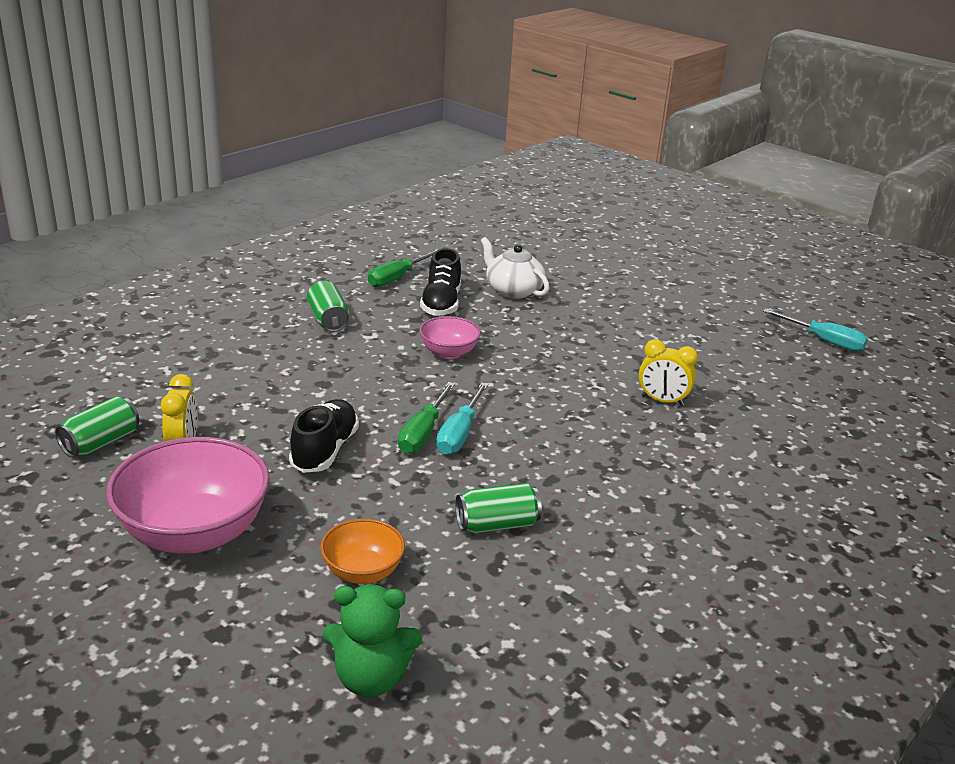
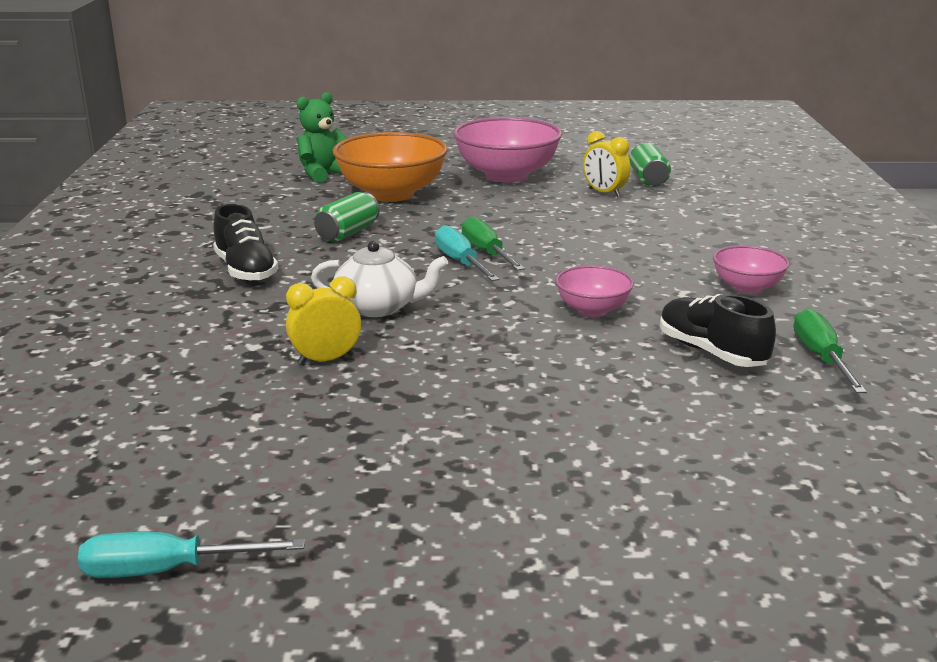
camera: 140 degrees right, 5 degrees down
(325, 450) = (526, 221): black shoe -> black shoe (246, 270)
(328, 320) = (747, 288): green can -> pink bowl
(363, 572) = (391, 194): orange bowl -> orange bowl, size x1.91
(513, 290) = (690, 412): white teapot -> white teapot (378, 307)

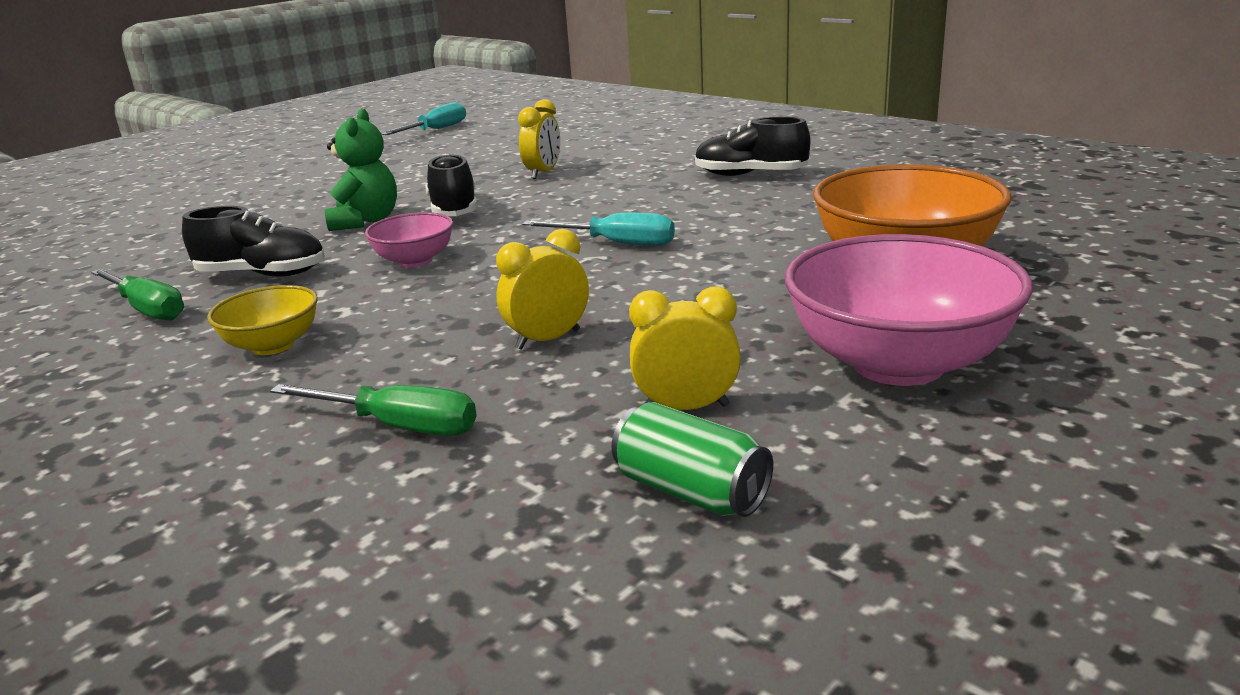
camera: 135 degrees right, 0 degrees up
(323, 174) = (1057, 249): green teddy bear -> green teddy bear (366, 221)
(348, 233) = (786, 219): green can -> none
(378, 307) = (589, 198): white teapot -> none
(482, 350) = (454, 210): none -> black shoe
(486, 253) = (617, 260): green screwdriver -> green screwdriver (398, 426)
(606, 232) = (548, 339): none -> yellow clock
(747, 288) = (273, 345): pink bowl -> yellow bowl

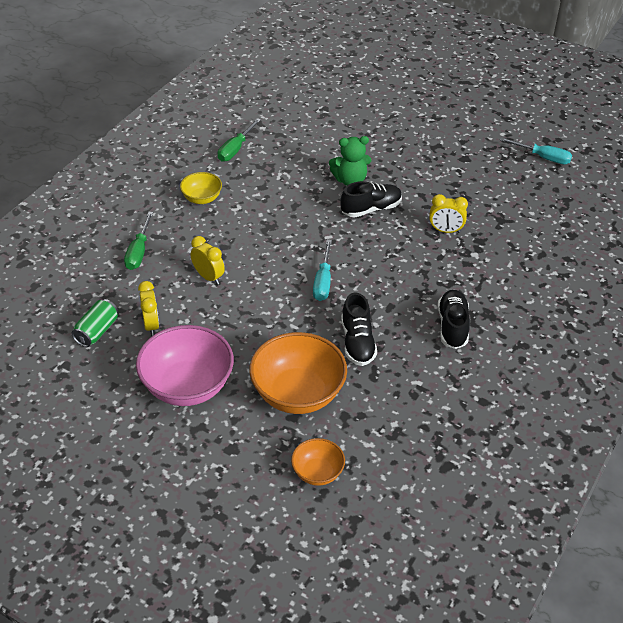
camera: 75 degrees right, 20 degrees up
(262, 274) = (275, 169): black shoe -> black shoe (357, 342)
(415, 261) = (294, 214): pink bowl -> none
(1092, 255) = (317, 472): none -> orange bowl

